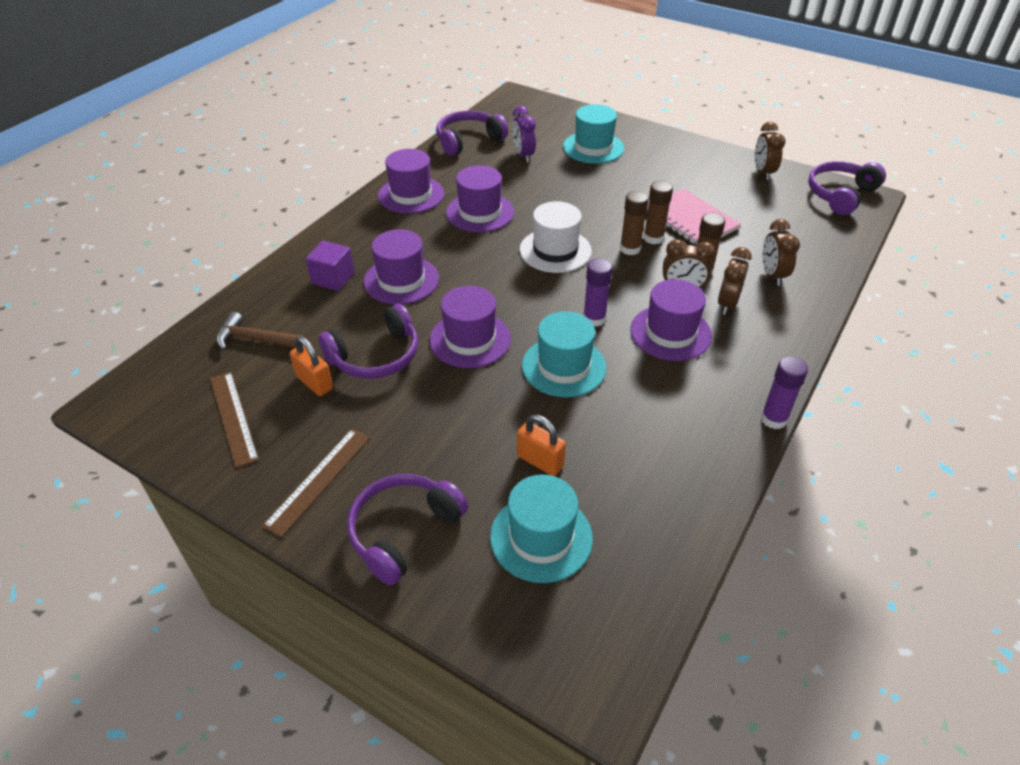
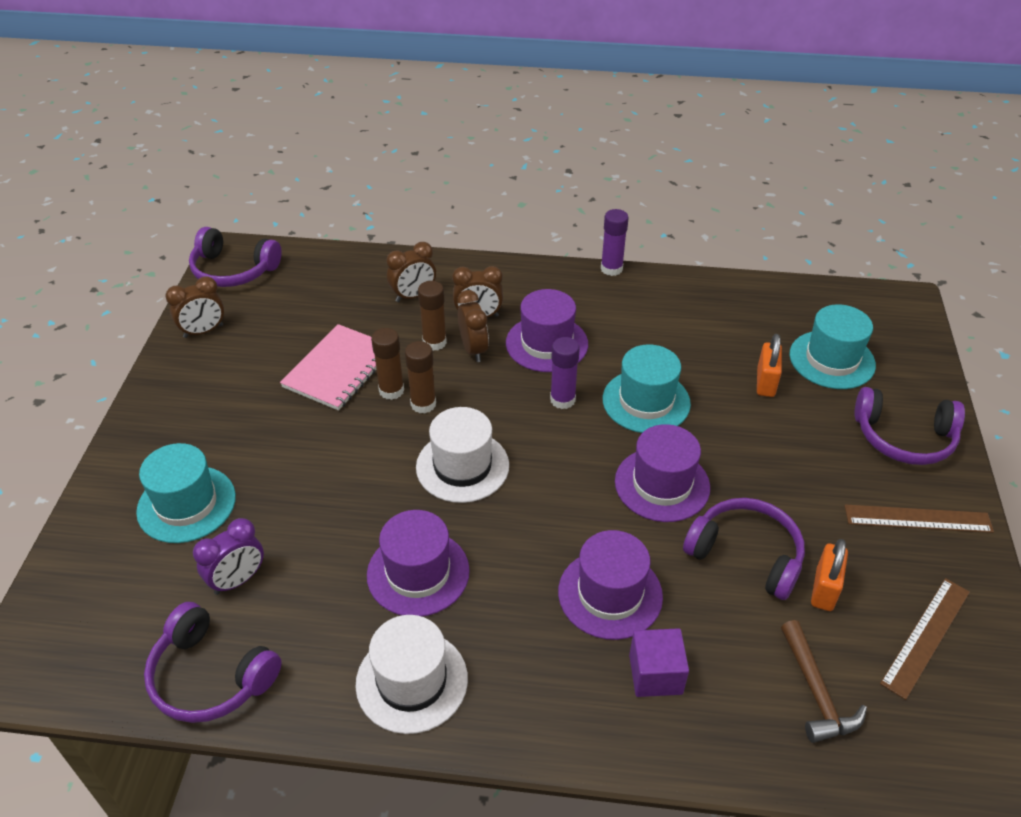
camera: 115 degrees left, 0 degrees up
(411, 195) = (412, 681): purple hat -> white hat

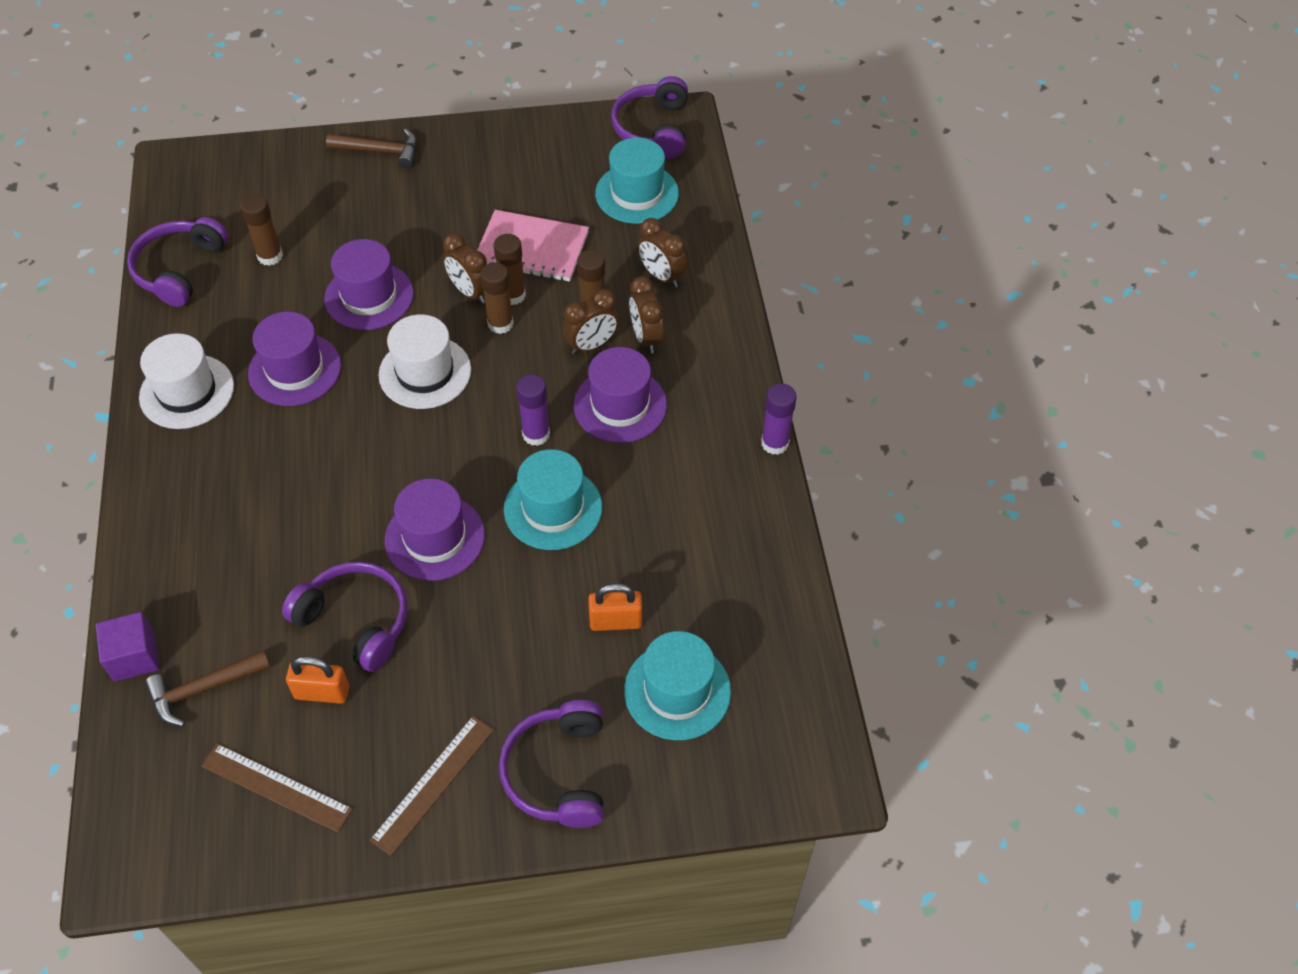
camera: 75 degrees right, 10 degrees up
(132, 464) = (380, 151): none -> brown hammer
(186, 504) = (343, 199): turquoise hat -> turquoise hat (637, 193)
(203, 331) = (556, 138): brown clock -> brown clock (470, 292)
(238, 580) = (270, 256): purple clock -> brown glue stick
(610, 594) = (291, 513): purple hat -> purple hat (369, 296)
(655, 674) = (209, 560): purple cube -> purple cube (134, 657)
(746, 554) = (356, 620): purple headphones -> purple headphones turned 75 degrees counterclockwise
(917, 518) = (433, 784): brown ruler -> brown ruler turned 45 degrees clockwise

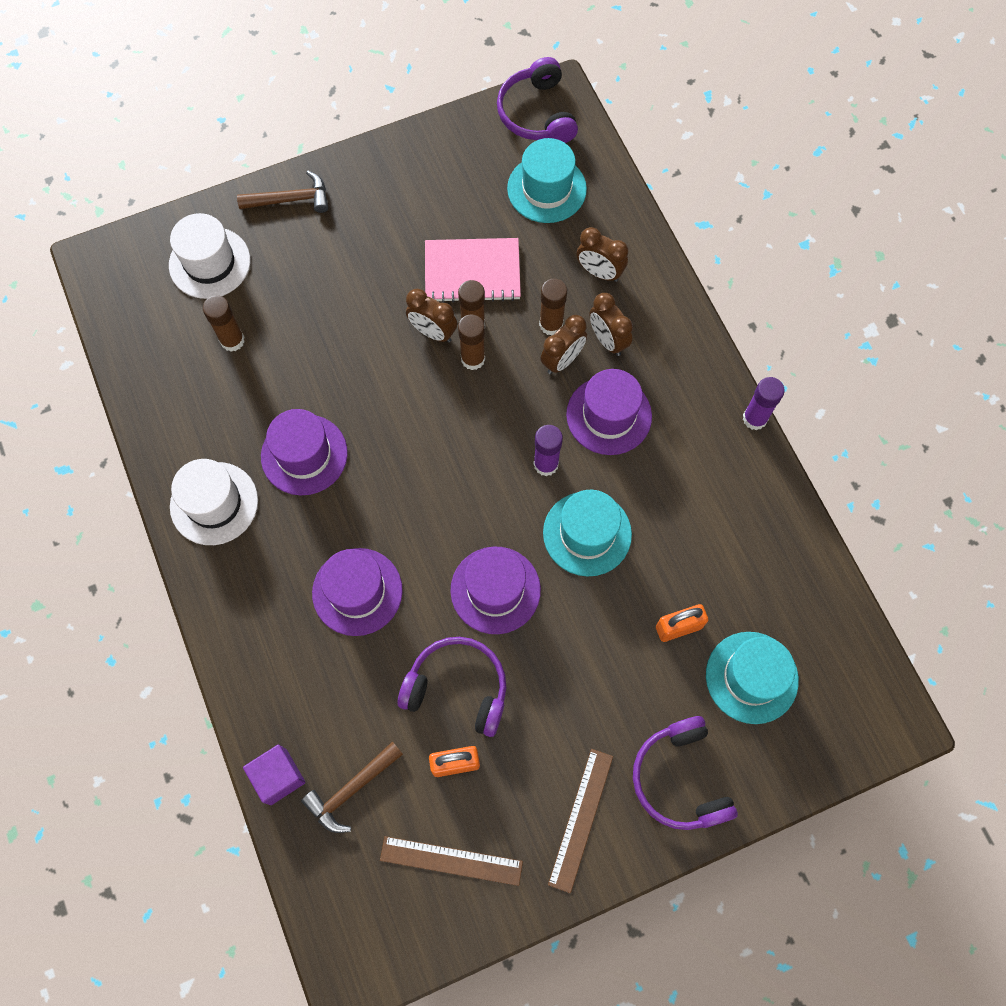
camera: 15 degrees left, 15 degrees up
(179, 269) = (152, 376): purple headphones -> none
(369, 296) = (342, 360): purple hat -> purple hat (357, 591)
(425, 372) = (424, 427): white hat -> white hat (209, 263)

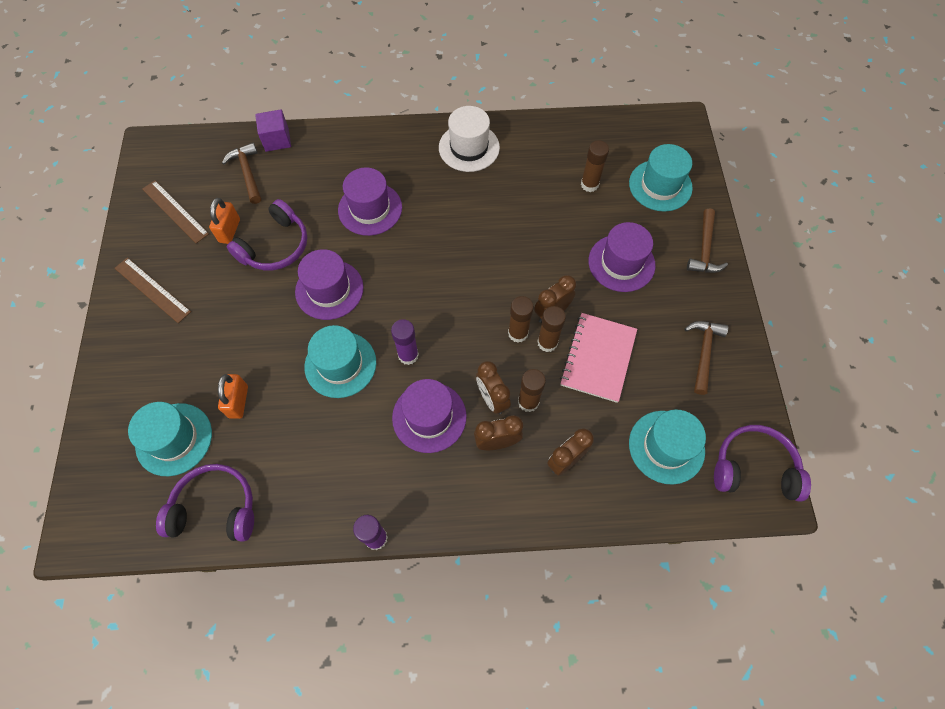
camera: 110 degrees right, 5 degrees down
(209, 263) = (660, 185): white hat -> turquoise hat
(304, 454) = (483, 204): purple hat -> purple hat (621, 263)
(427, 176) = (703, 353): none -> brown hammer
(451, 861) = (175, 211): brown ruler -> brown ruler turned 75 degrees counterclockwise
(679, 779) = (138, 360): purple headphones -> purple headphones (215, 508)

